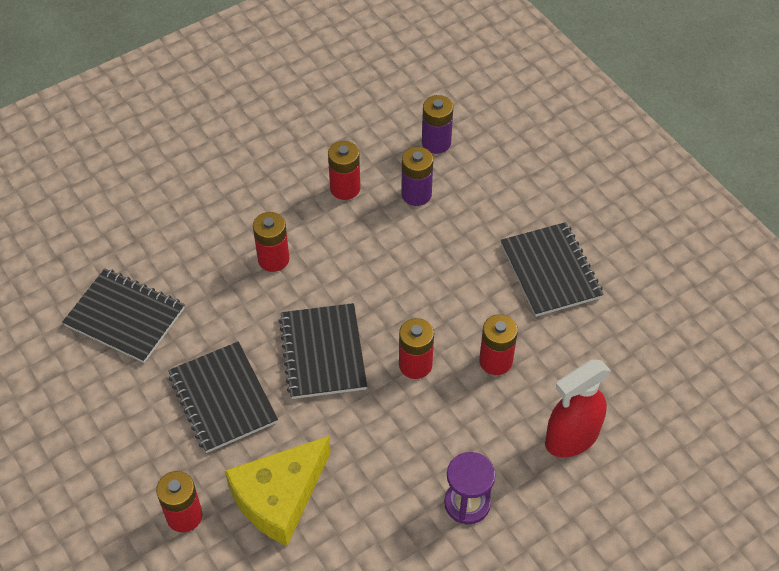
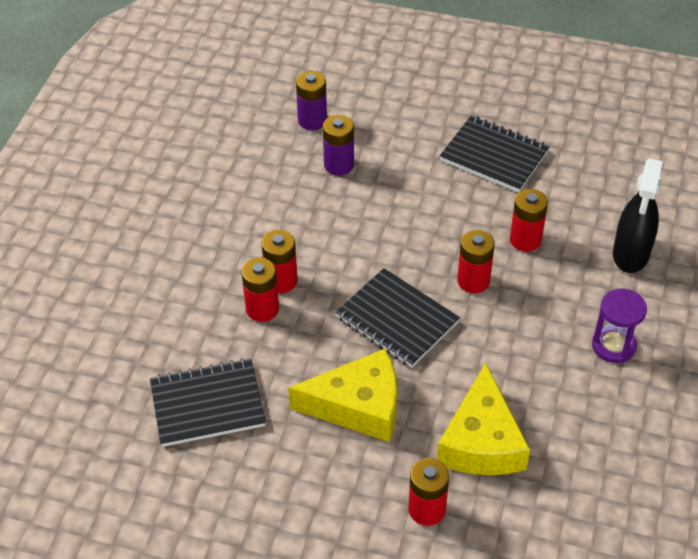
camera: 40 degrees left, 5 degrees down
(222, 399) = (358, 406): black notebook -> yellow cheese
(345, 188) = (279, 195): red battery -> red battery (262, 309)
(571, 438) = (631, 254): red spray bottle -> black spray bottle

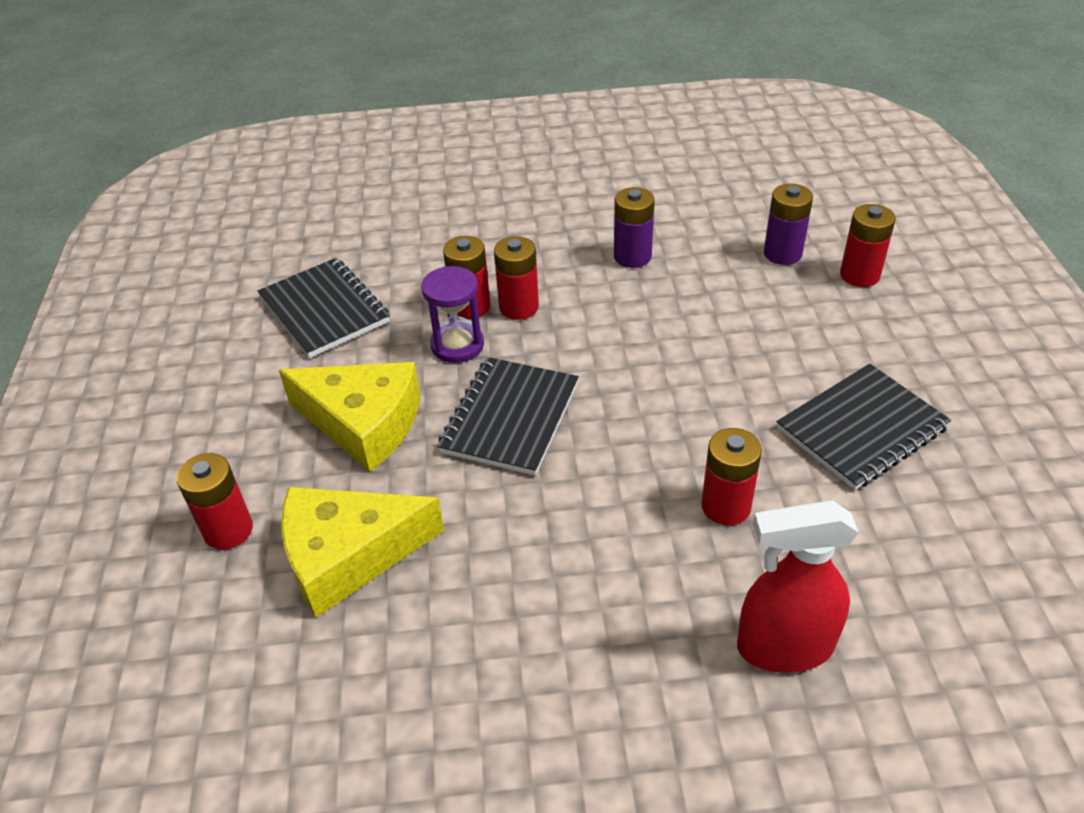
camera: 70 degrees right, 5 degrees down
(339, 165) = (727, 295): purple battery -> purple battery (632, 256)
(358, 406) = (363, 423): yellow cheese -> yellow cheese turned 45 degrees counterclockwise
(473, 281) = (615, 472): red battery -> red battery (859, 275)
(494, 156) = (861, 429): black notebook -> black notebook turned 45 degrees clockwise
(613, 346) = (581, 669): purple hourglass -> purple hourglass (457, 345)
(631, 254) = (784, 647): black spray bottle -> red spray bottle

